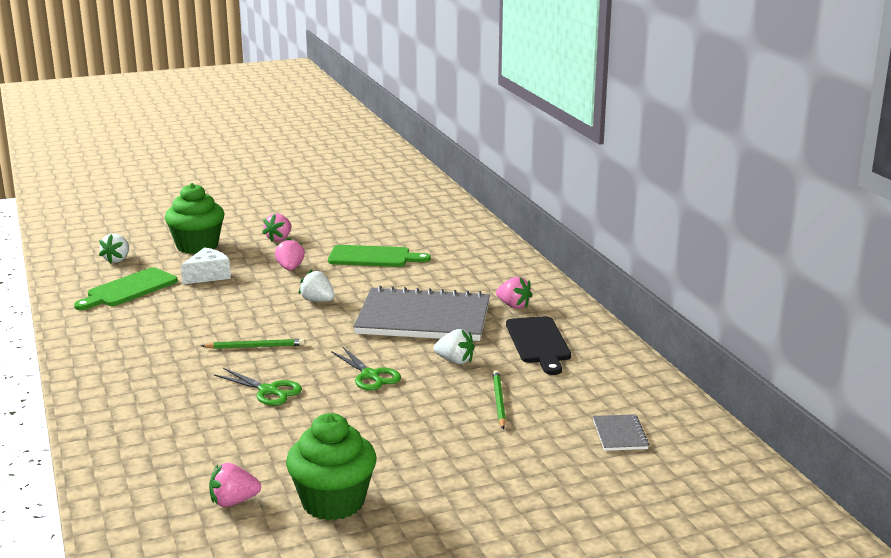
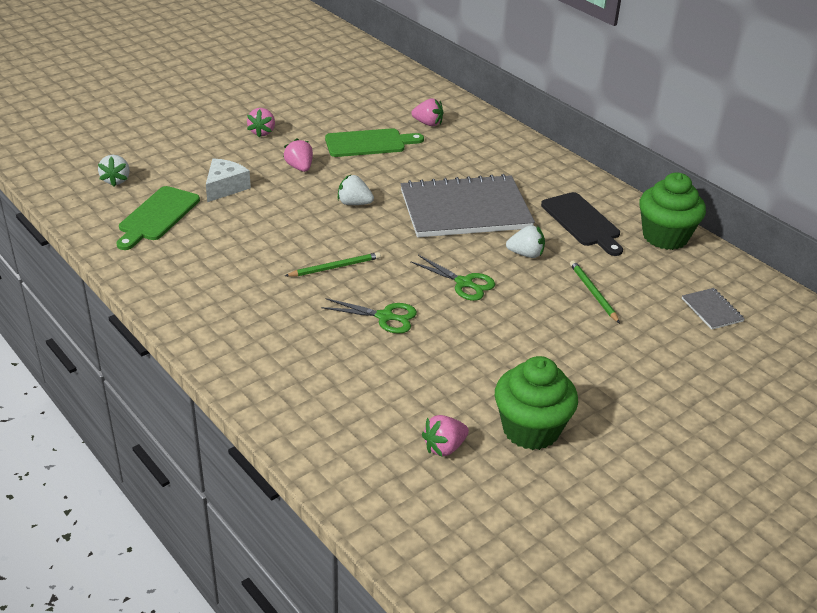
camera: 20 degrees left, 15 degrees up
(197, 246) = (186, 152): green cupcake -> green cupcake (665, 237)
(513, 305) = (533, 183): pink strawberry -> pink strawberry (428, 123)

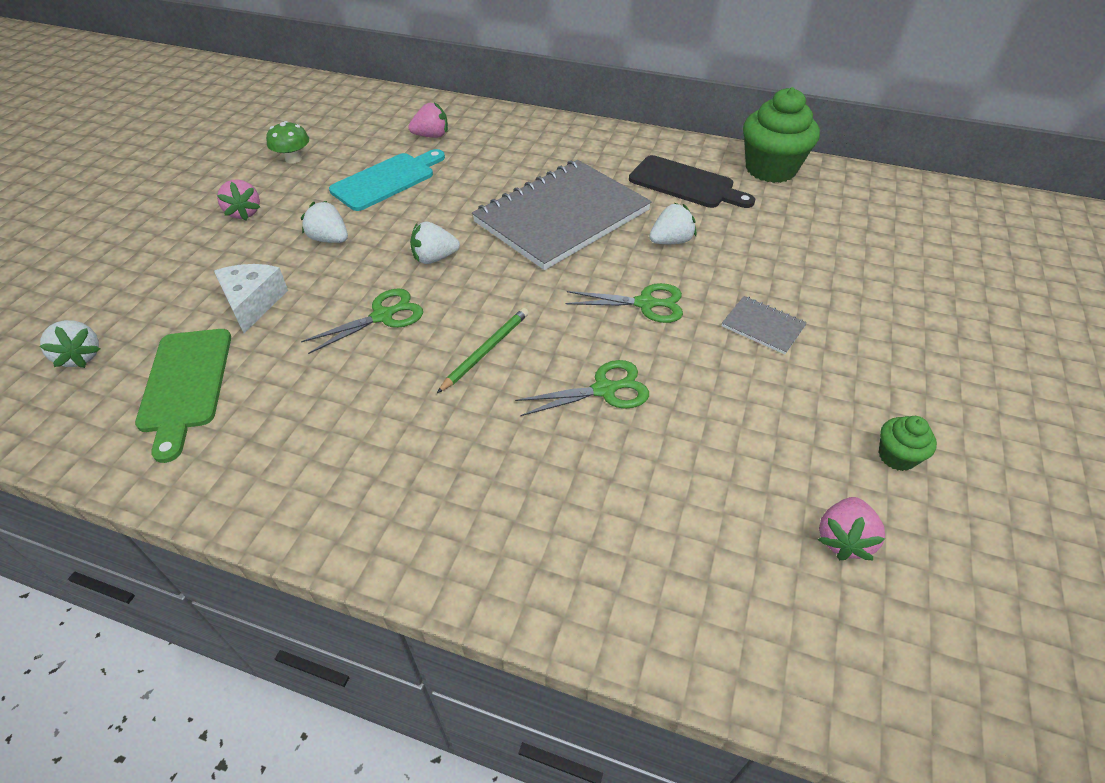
camera: 30 degrees left, 10 degrees up
(292, 224) = (383, 316): none -> green scissors
(299, 167) = (329, 239): pink strawberry -> white strawberry
(320, 108) = (293, 159): none -> green mushroom
(369, 143) = (387, 180): green cutting board -> turquoise cutting board
(531, 429) = (896, 456): green cupcake -> green cupcake, size x0.47
(593, 293) = (775, 256): green pencil -> none
(712, 310) = (889, 227): grey notebook -> grey notebook (763, 326)

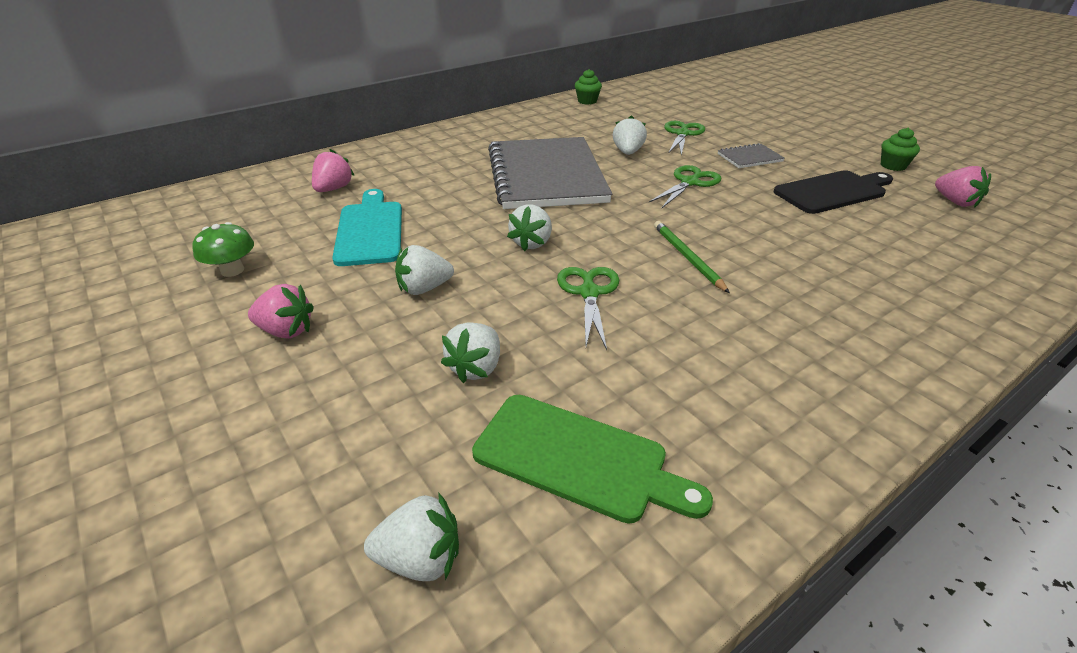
camera: 55 degrees left, 10 degrees down
(253, 303) = (476, 368): white cheese -> white strawberry
(604, 390) = (773, 226): green scissors -> green scissors (682, 134)
(685, 184) = (566, 127): black cutting board -> black cutting board (833, 192)
(770, 169) = (587, 101): green cupcake -> green cupcake, size x0.47

